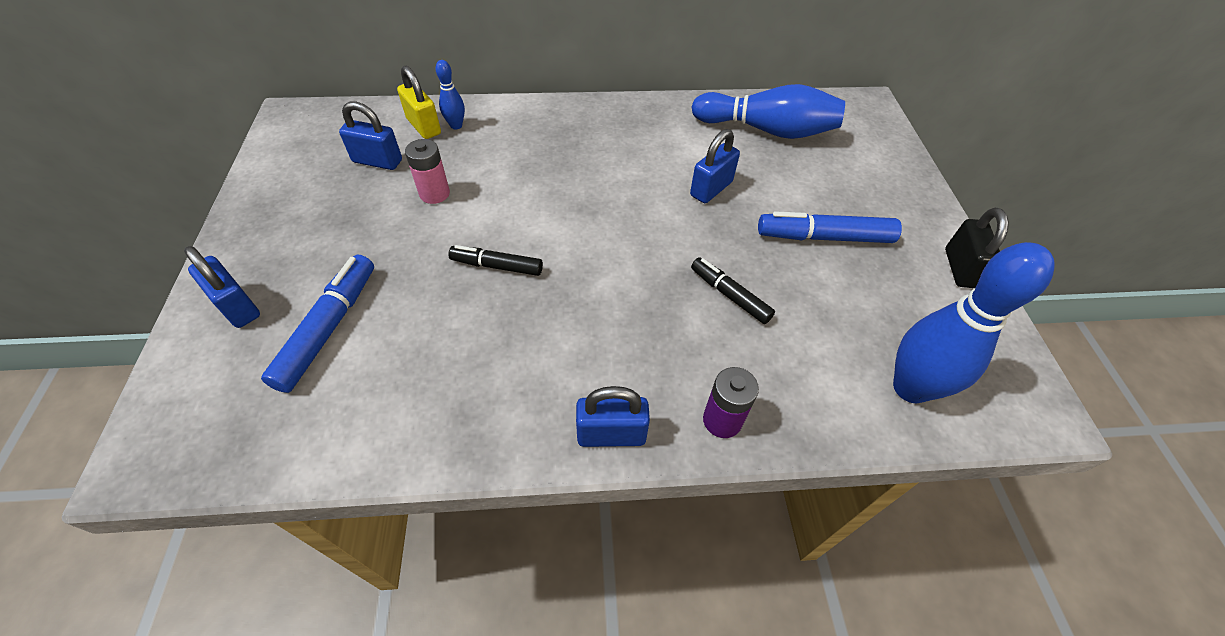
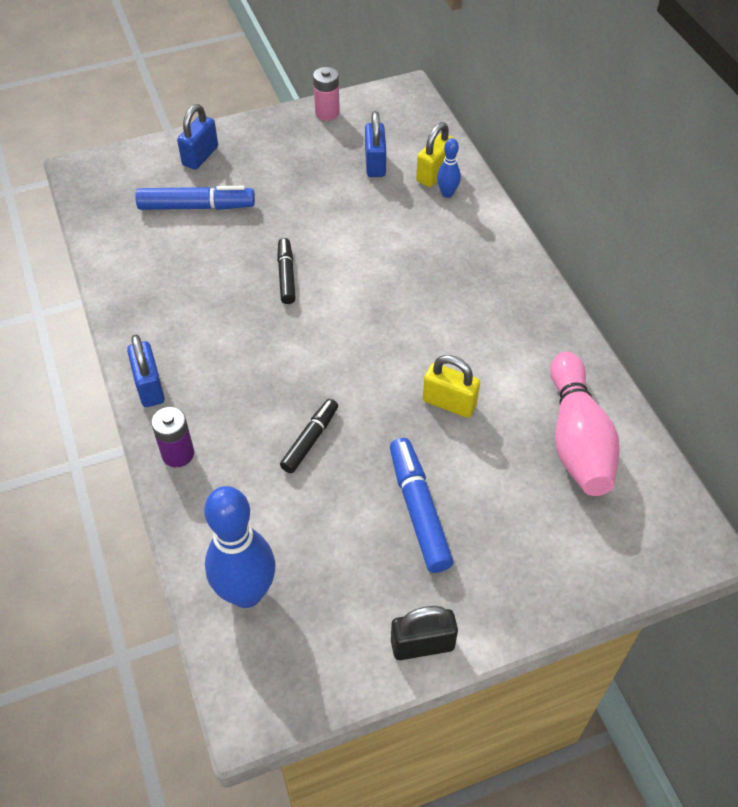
camera: 75 degrees right, 0 degrees up
(434, 194) = (352, 211): pink battery -> pink battery (327, 113)
(711, 189) = (449, 403): blue padlock -> yellow padlock
(767, 130) = (577, 439): blue bowling pin -> pink bowling pin

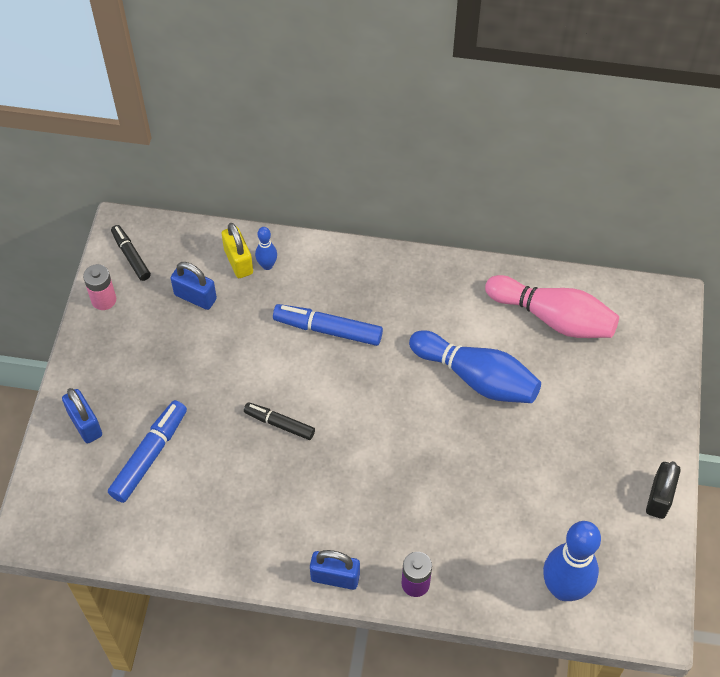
camera: 60 degrees left, 5 degrees up
(310, 440) = (456, 485): black marker -> black marker (131, 256)
(419, 510) = (556, 446): blue marker -> blue marker (328, 329)
(449, 403) = (476, 378): yellow padlock -> blue bowling pin

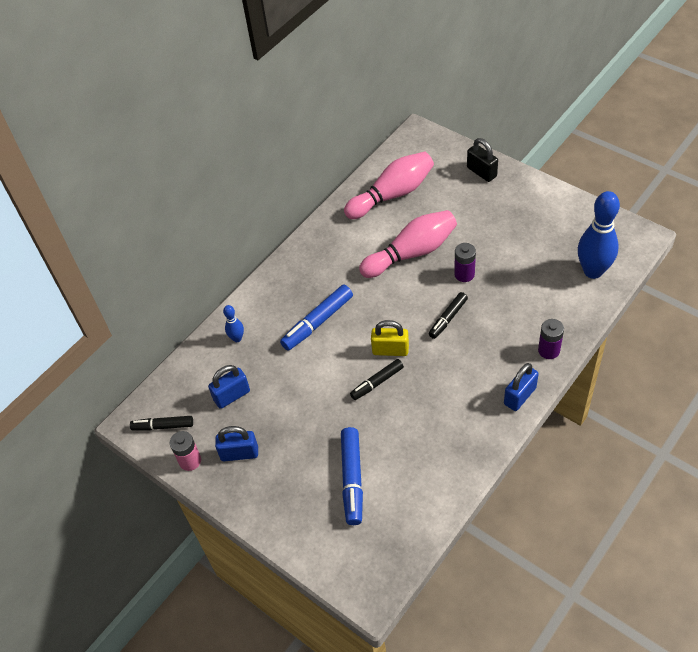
camera: 55 degrees left, 5 degrees down
(85, 424) = (296, 516): blue padlock -> blue padlock (239, 453)
(150, 455) = (352, 479): blue marker -> blue marker turned 150 degrees counterclockwise
(238, 262) = (221, 355): yellow padlock -> yellow padlock (390, 350)
(403, 457) = (448, 318): none -> black marker
(476, 378) = (411, 253): blue bowling pin -> pink bowling pin
(477, 447) = (464, 274): none -> purple battery
(659, 498) = (554, 197): black padlock -> black padlock (481, 172)

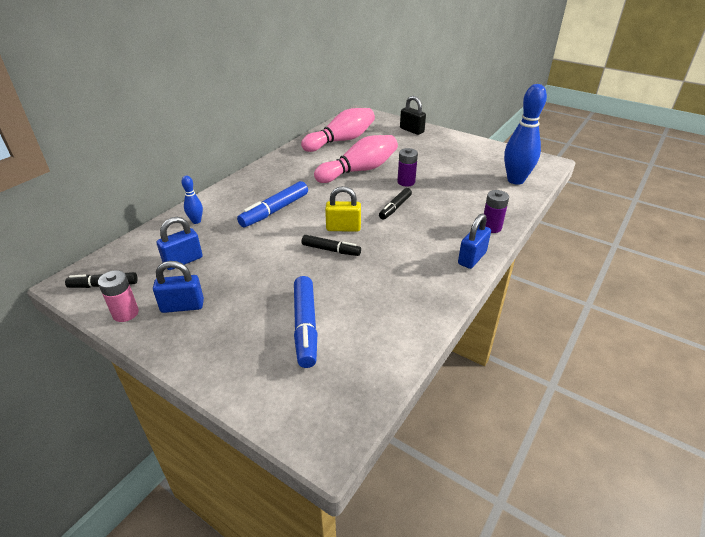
camera: 10 degrees left, 15 degrees down
(377, 382) = (331, 250): black marker -> black marker turned 120 degrees counterclockwise

